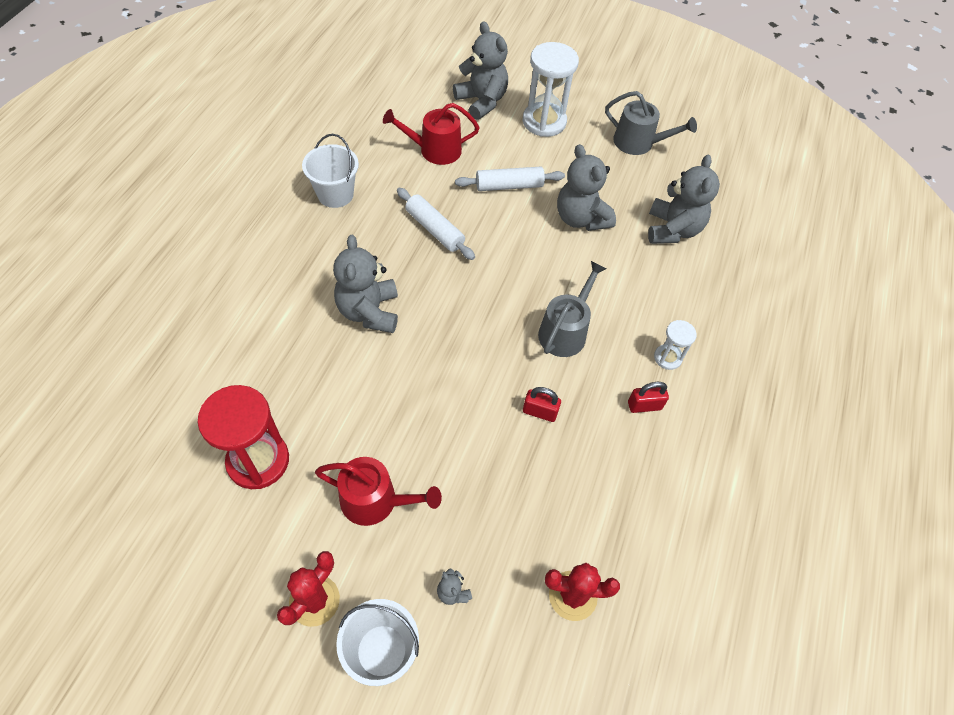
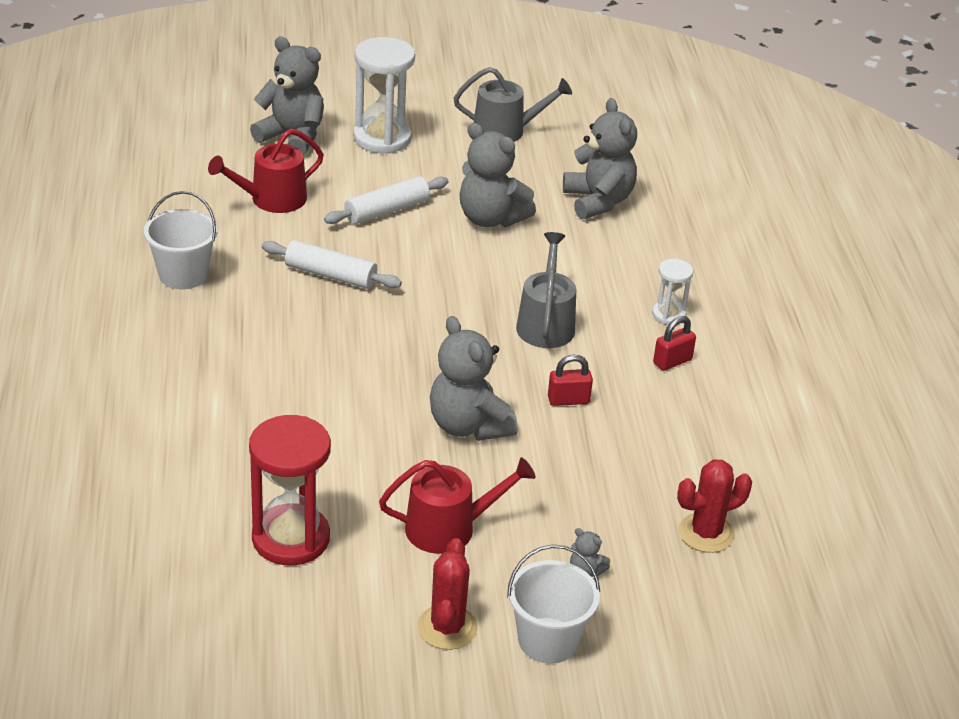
camera: 25 degrees left, 20 degrees down
(369, 312) = (313, 371): grey teddy bear -> grey teddy bear (468, 426)

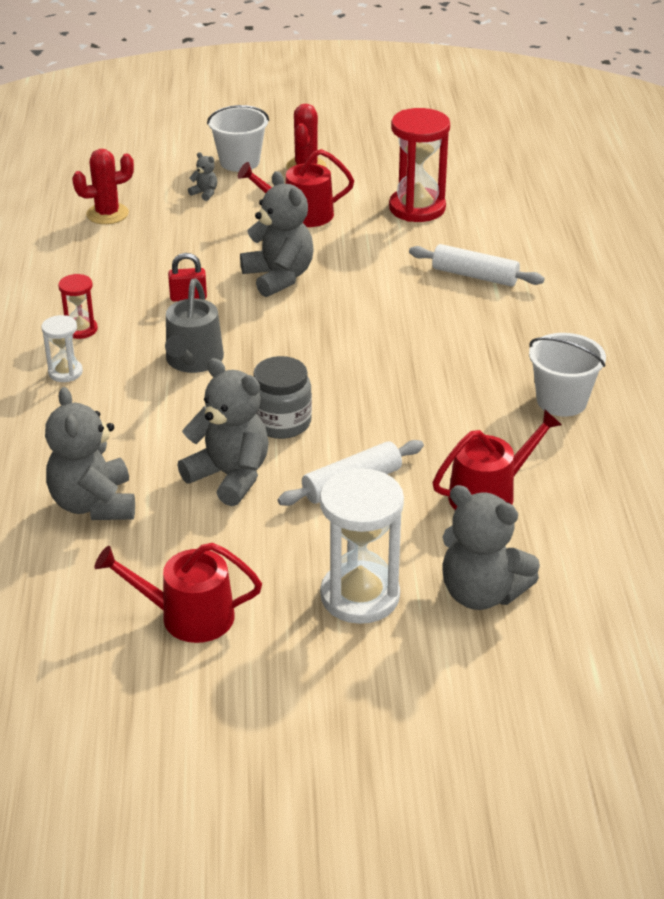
camera: 175 degrees left, 0 degrees up
(330, 275) = (409, 404): white rolling pin -> white rolling pin (475, 276)
(450, 261) = (281, 422): none -> grey jar
(505, 131) = (188, 616): grey watering can -> red watering can
(672, 361) = (81, 329): red padlock -> red hourglass

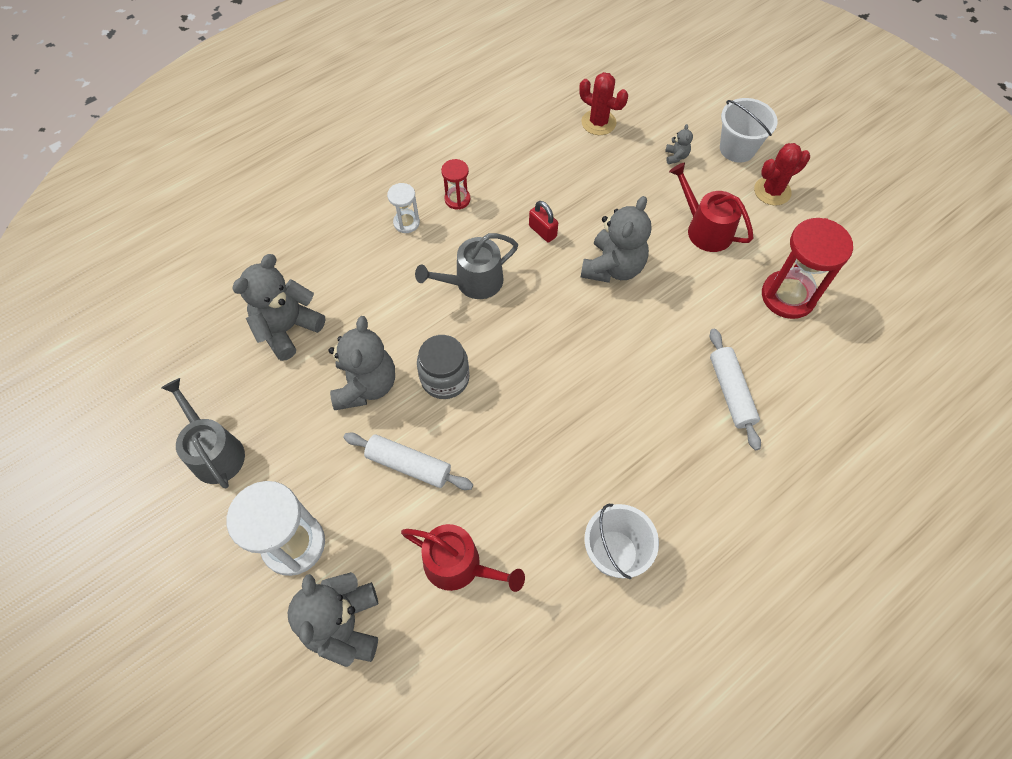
camera: 55 degrees right, 25 degrees up
(188, 616) = (215, 452): red watering can -> grey watering can

